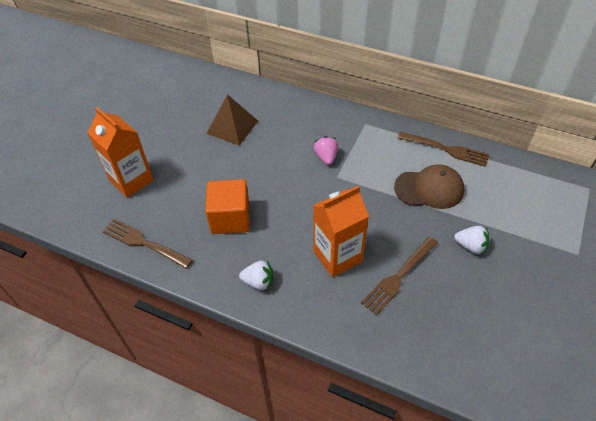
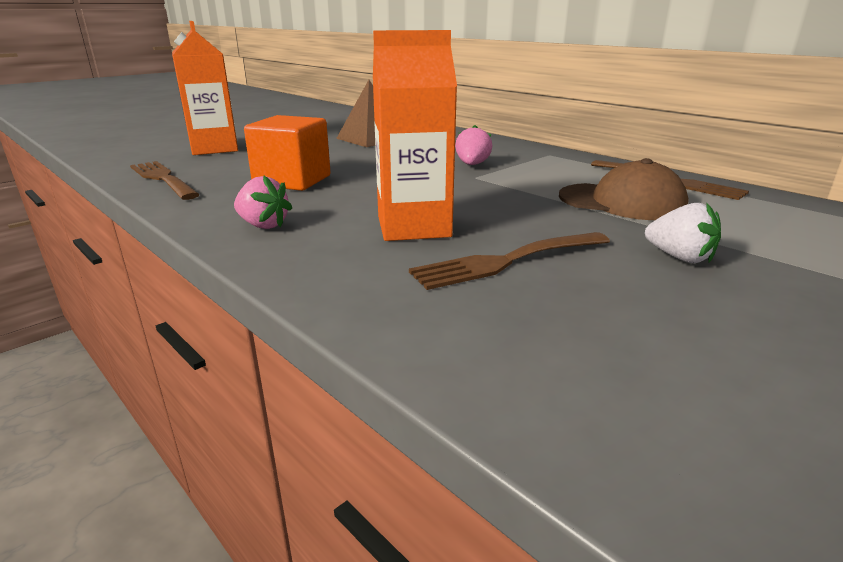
camera: 20 degrees right, 25 degrees down
(258, 282) = (263, 225): white strawberry -> pink strawberry

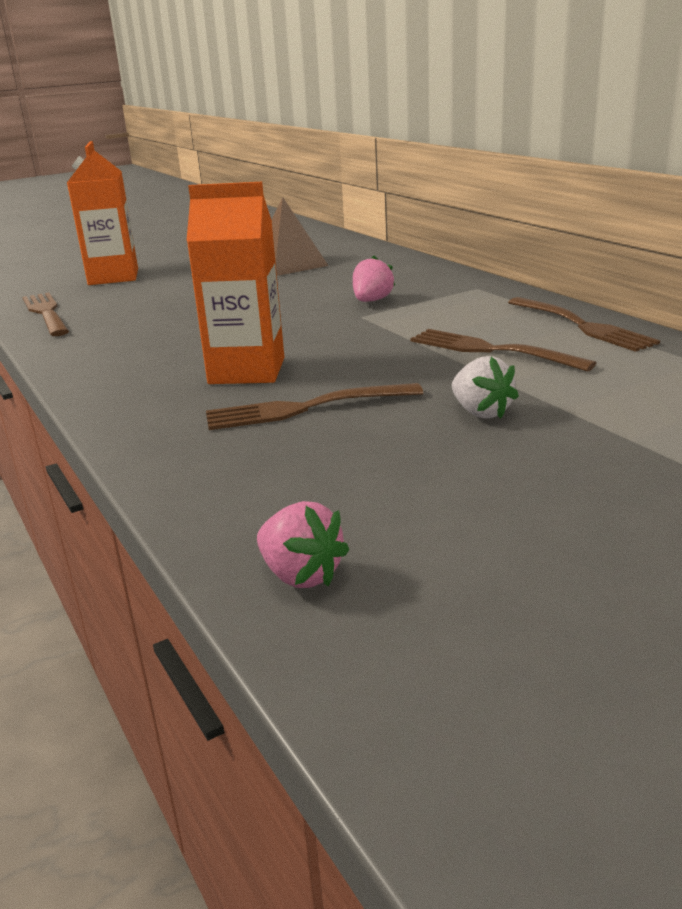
camera: 15 degrees right, 0 degrees up
(263, 225) = (109, 364): pink strawberry -> pink strawberry (301, 575)
(292, 180) = (167, 317): orange cube -> none
(621, 202) = (493, 350): brown cap -> brown fork

